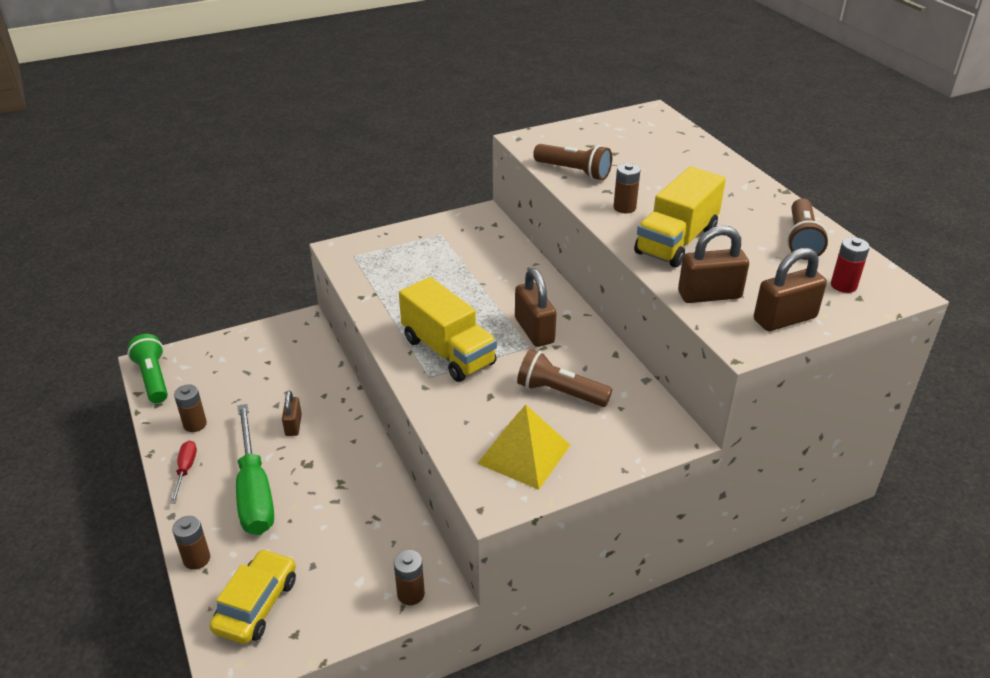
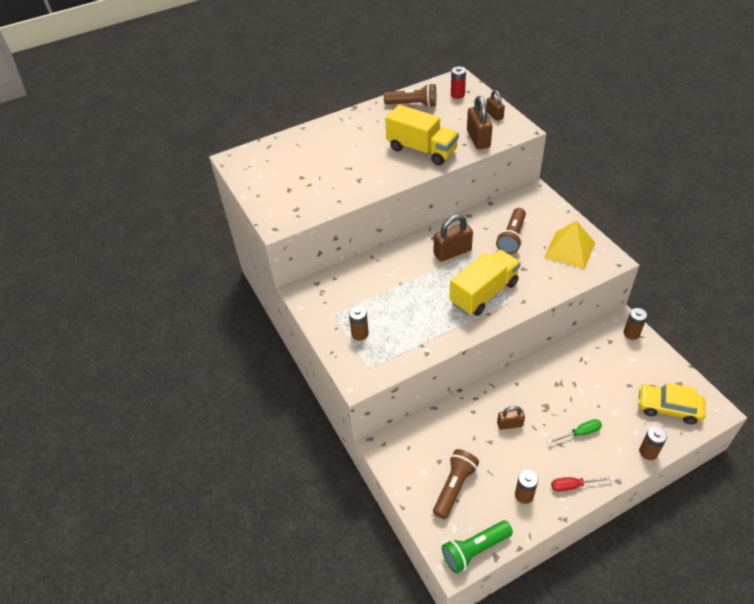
camera: 90 degrees left, 10 degrees up
(254, 491) = (580, 433): green screwdriver -> green screwdriver, size x0.46
(574, 172) = (331, 196): brown flashlight -> brown flashlight (454, 487)
(624, 207) = (382, 171): brown battery -> brown battery (360, 333)
(784, 319) = (494, 115): brown padlock -> brown padlock, size x0.61

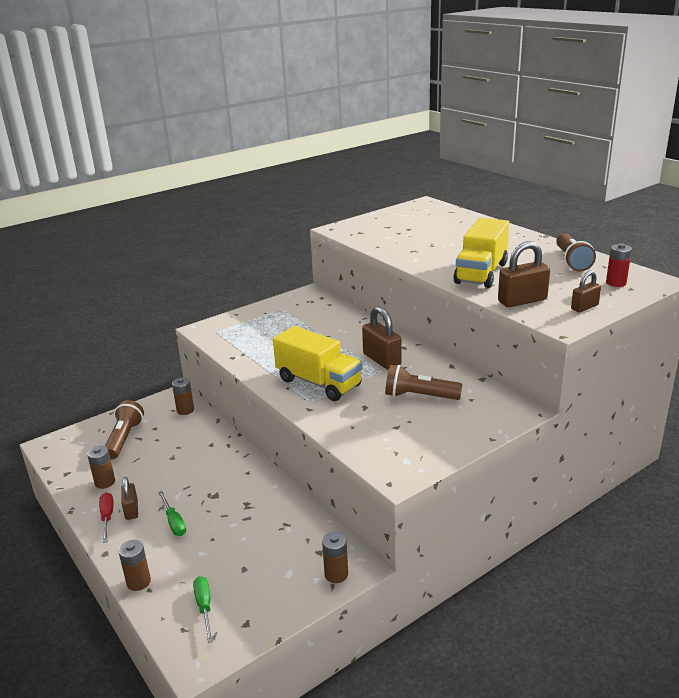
camera: 80 degrees right, 20 degrees down
(360, 333) = (258, 323): brown battery -> brown battery (185, 410)
(454, 487) = (124, 439): brown flashlight -> brown flashlight turned 105 degrees counterclockwise
(475, 550) = (57, 455): green flashlight -> none
(510, 424) = (192, 469): brown padlock -> brown padlock (131, 510)
(569, 250) = (409, 441): yellow pyramid -> none
(668, 407) = (204, 607): yellow car -> green screwdriver

